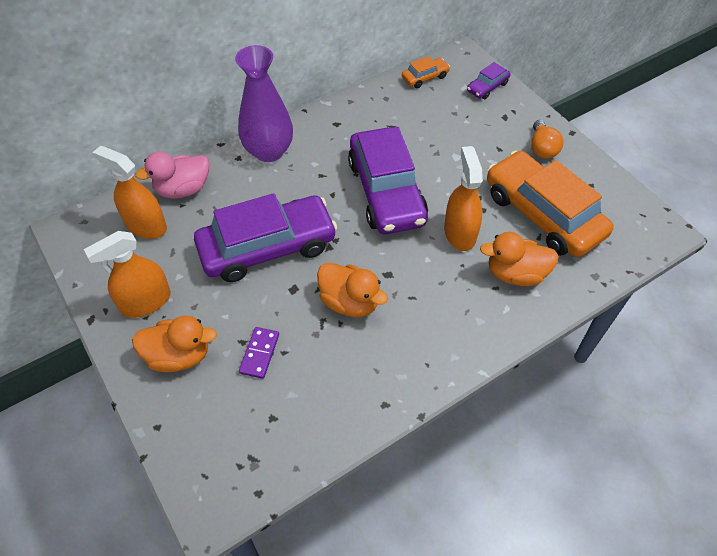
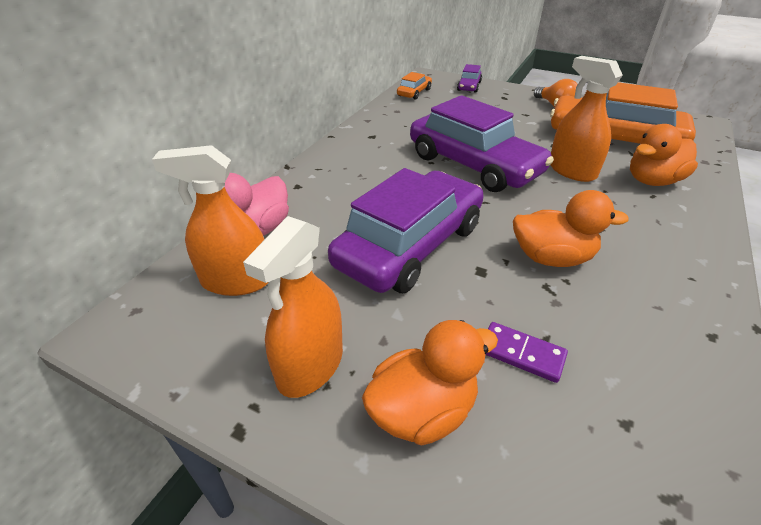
camera: 30 degrees left, 15 degrees down
(260, 353) = (521, 353): purple domino -> purple domino turned 45 degrees counterclockwise
(269, 151) = (326, 172): purple vase -> none

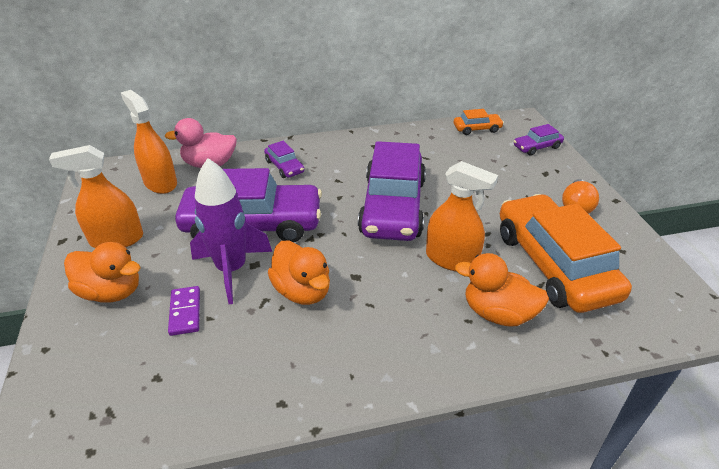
camera: 50 degrees right, 0 degrees up
(335, 189) = (284, 167): none -> purple car
(475, 289) = (232, 270): none -> purple rocket
(572, 171) = (451, 259): orange spray bottle -> orange spray bottle turned 105 degrees clockwise

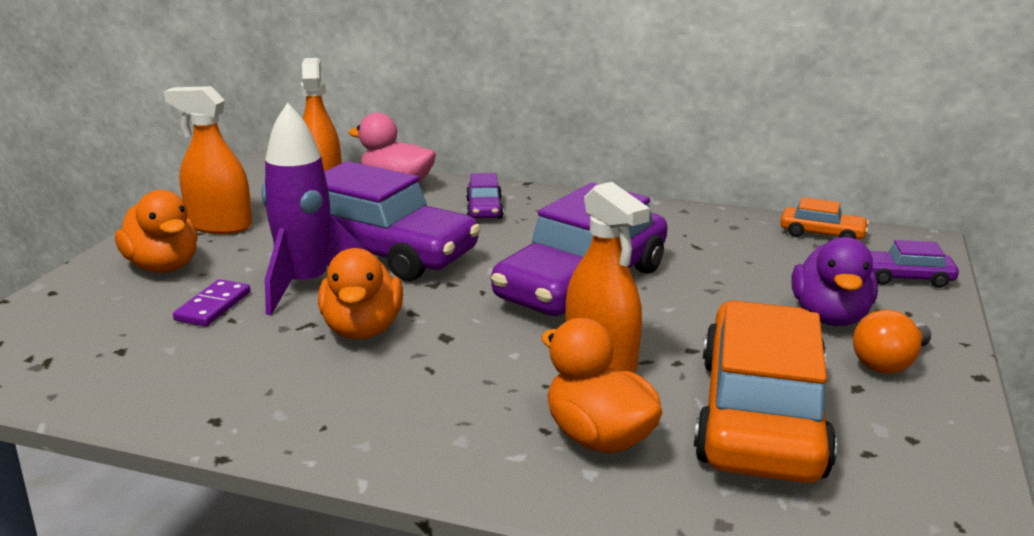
camera: 30 degrees right, 15 degrees down
(527, 186) = (830, 317): none -> purple duck

